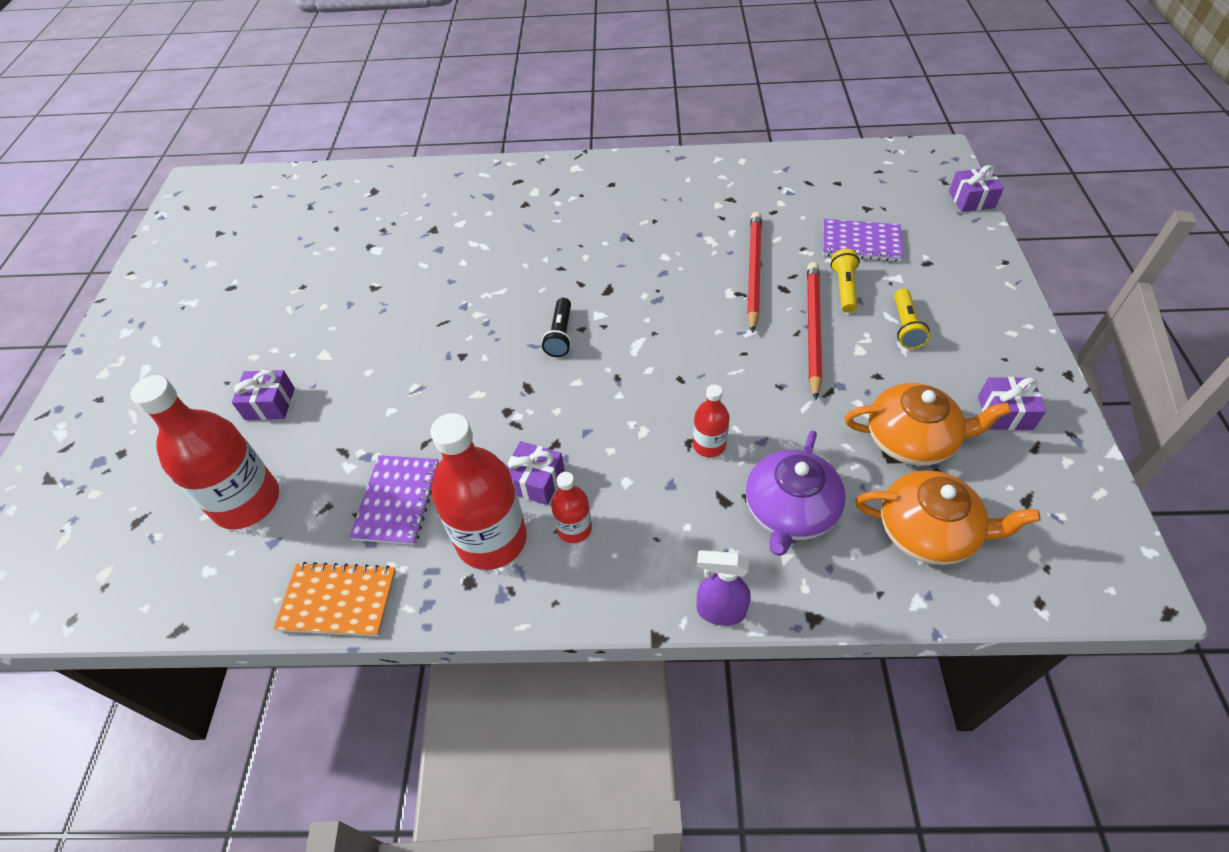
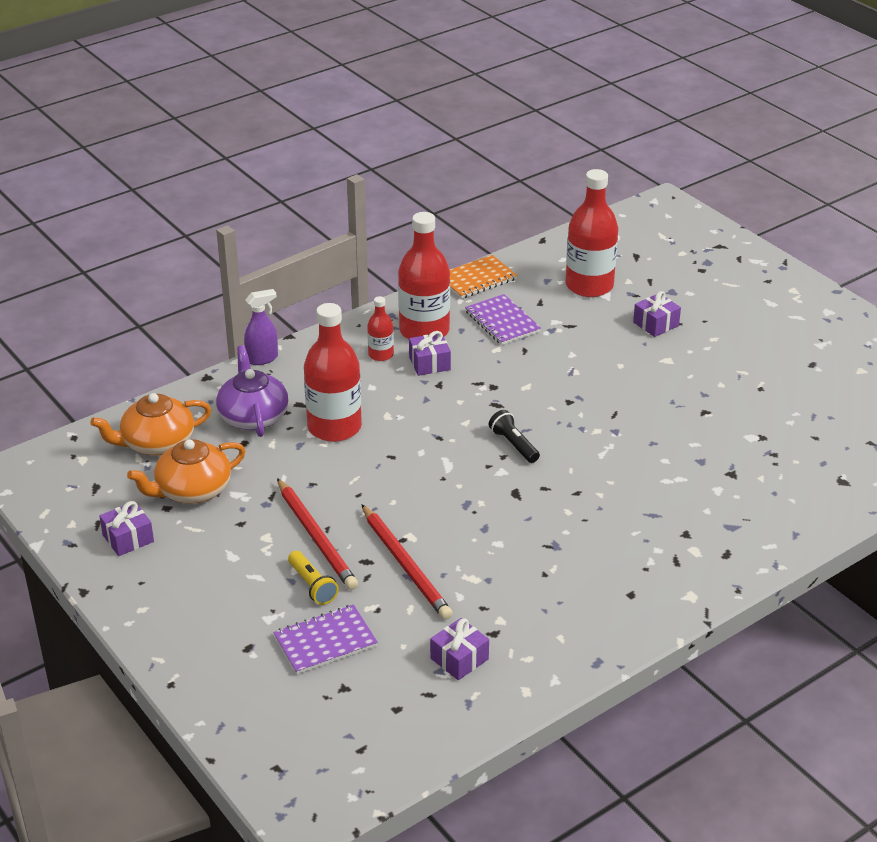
camera: 140 degrees right, 15 degrees down
(709, 445) = (334, 427): red bottle -> red bottle, size x2.01
(905, 327) = (238, 573): yellow flashlight -> none
(971, 200) = (235, 753): purple gift -> purple gift (459, 659)

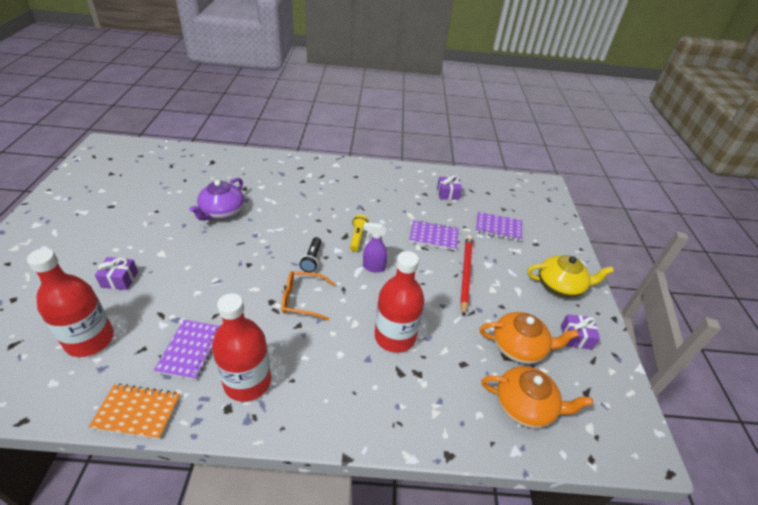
camera: 145 degrees left, 5 degrees up
(176, 596) = (560, 286): none -> yellow teapot
(253, 416) = (440, 383): purple teapot -> purple teapot (222, 211)
(262, 358) = (389, 444): purple spray bottle -> purple spray bottle (373, 267)
(312, 585) = (486, 252): yellow flashlight -> yellow flashlight (358, 237)
(381, 354) = (302, 380): red bottle -> none
(405, 565) = (433, 236): red pencil -> purple notebook
(429, 363) = (282, 347): purple gift -> none
(467, 404) = (301, 299): none -> orange glasses

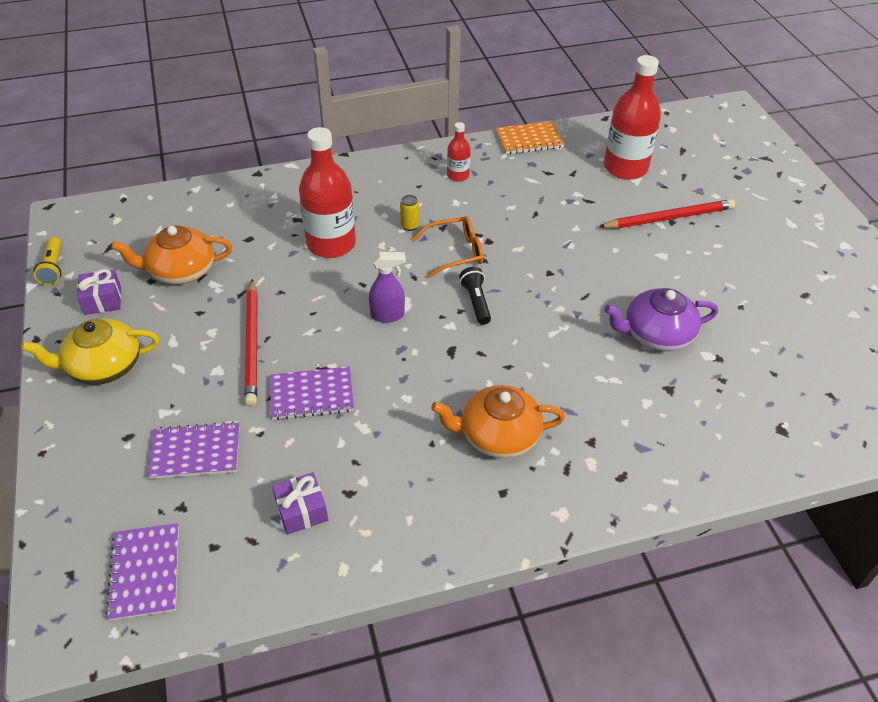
camera: 165 degrees right, 5 degrees up
(119, 279) = (669, 218): purple gift -> red pencil
(190, 350) = (530, 183): purple notebook -> purple notebook (145, 572)
(222, 211) = (656, 334): purple teapot -> purple teapot turned 105 degrees counterclockwise
(247, 382) = (458, 175): red bottle -> red bottle, size x0.50
(324, 335) = (409, 226): none -> yellow can
(358, 237) = (431, 354): yellow flashlight -> yellow flashlight (53, 268)
(525, 406) = (182, 221): orange teapot -> orange teapot (498, 435)

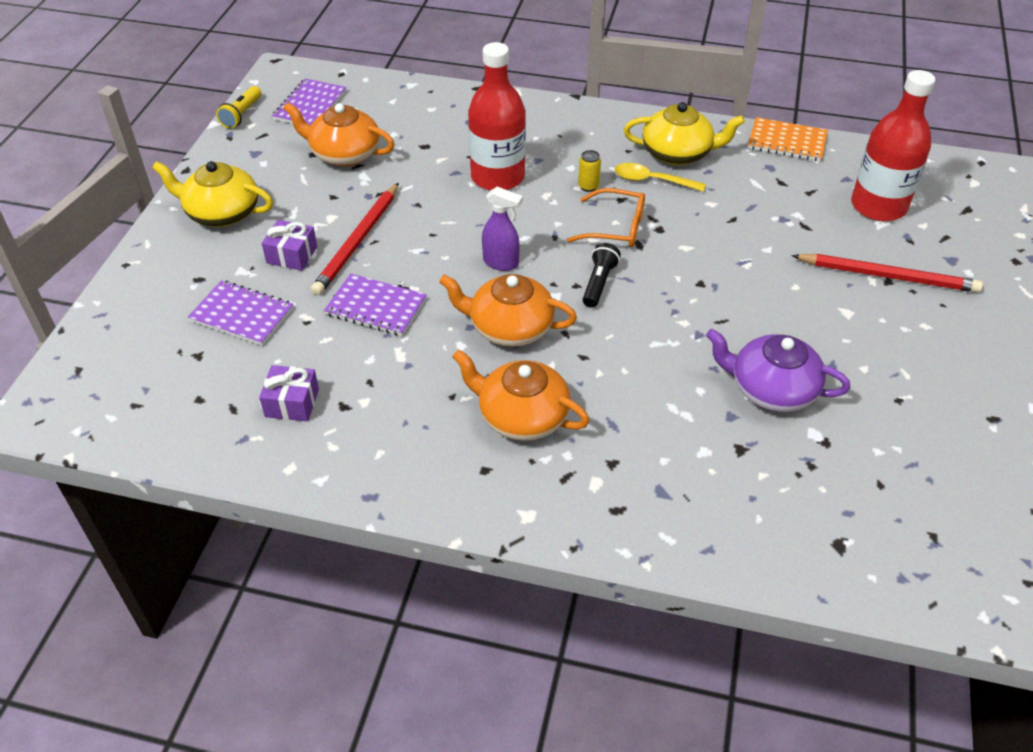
camera: 30 degrees right, 0 degrees up
(102, 300) = (261, 156): purple gift -> purple gift (292, 255)
(145, 572) = (132, 395): purple notebook -> purple notebook (310, 105)
(435, 366) = (510, 328): none -> orange teapot
(455, 204) = (652, 181): none -> yellow spoon
(458, 175) = (678, 153): red bottle -> yellow teapot

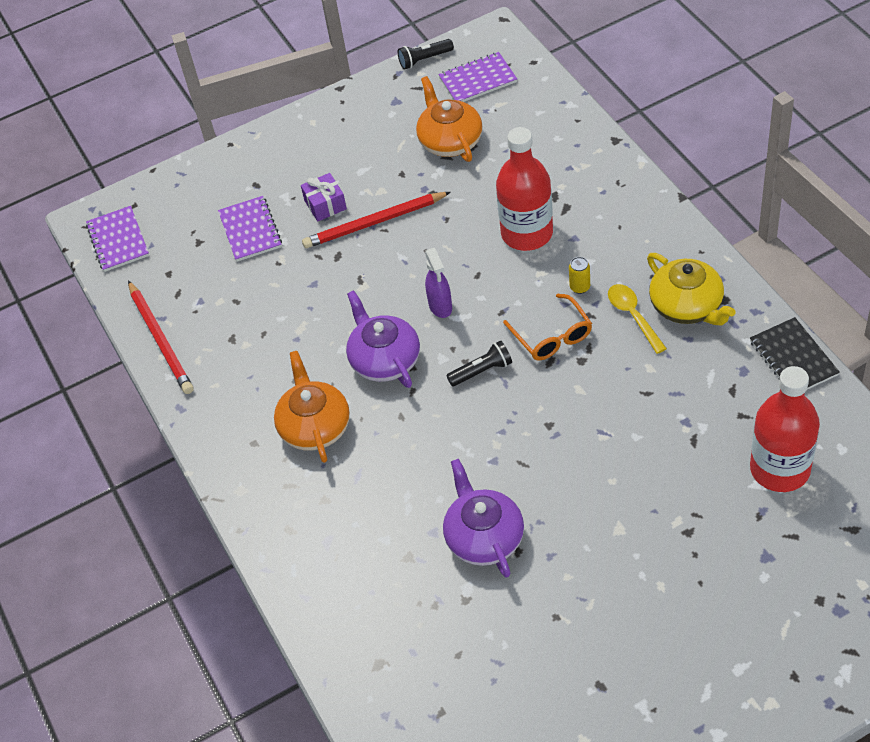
camera: 55 degrees right, 5 degrees up
(222, 213) = (322, 140): yellow teapot -> none
(241, 115) = (424, 59): yellow flashlight -> black flashlight
(292, 403) = (209, 314): purple gift -> none
(376, 307) = (327, 282): purple notebook -> purple notebook (118, 240)
(510, 328) = (384, 360): orange teapot -> purple teapot
(787, 142) = (793, 358): orange notebook -> black notebook
(888, 276) = (694, 528): red pencil -> red pencil (161, 340)

